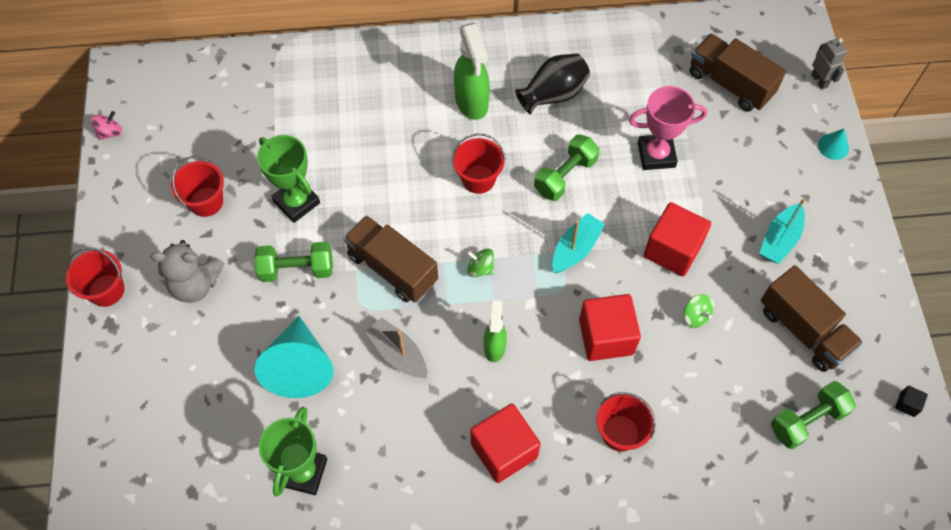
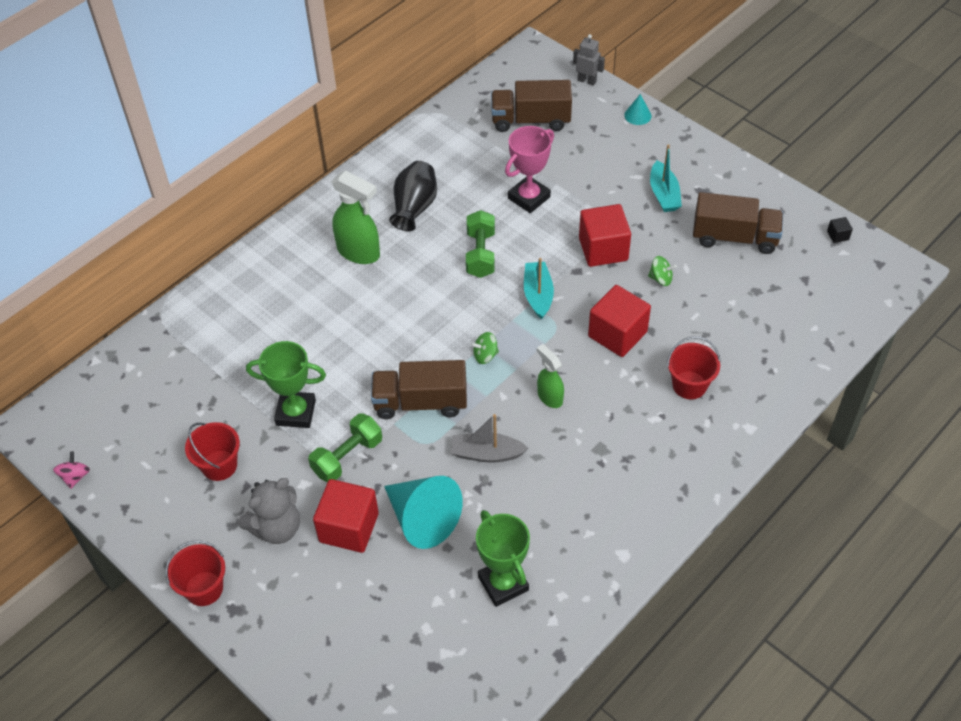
camera: 40 degrees left, 10 degrees down
(478, 179) = (420, 299): red bucket -> none
(504, 450) = (626, 456): red cube -> red cube (349, 527)
(807, 420) = (792, 289): green dumbbell -> none

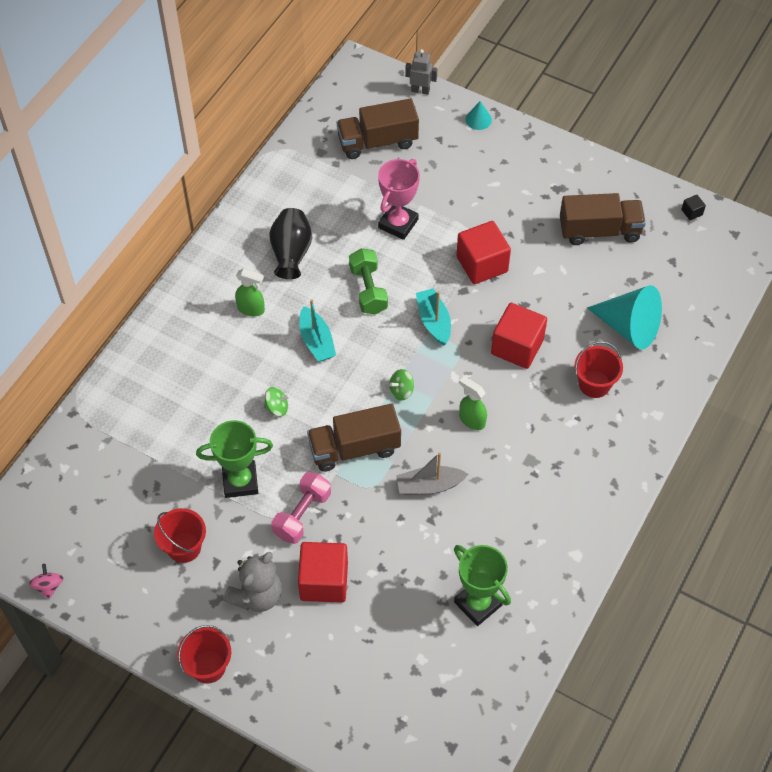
camera: 15 degrees left, 5 degrees up
(347, 457) = (302, 515): green dumbbell -> pink dumbbell
(359, 252) = (251, 309): green spray bottle -> green spray bottle, size x0.61
(423, 519) = (389, 559): turquoise cone -> turquoise cone (629, 327)
(661, 279) = (542, 284): green spinning top -> green spinning top (277, 408)
(664, 194) = (524, 198): turquoise boat -> turquoise boat (316, 341)

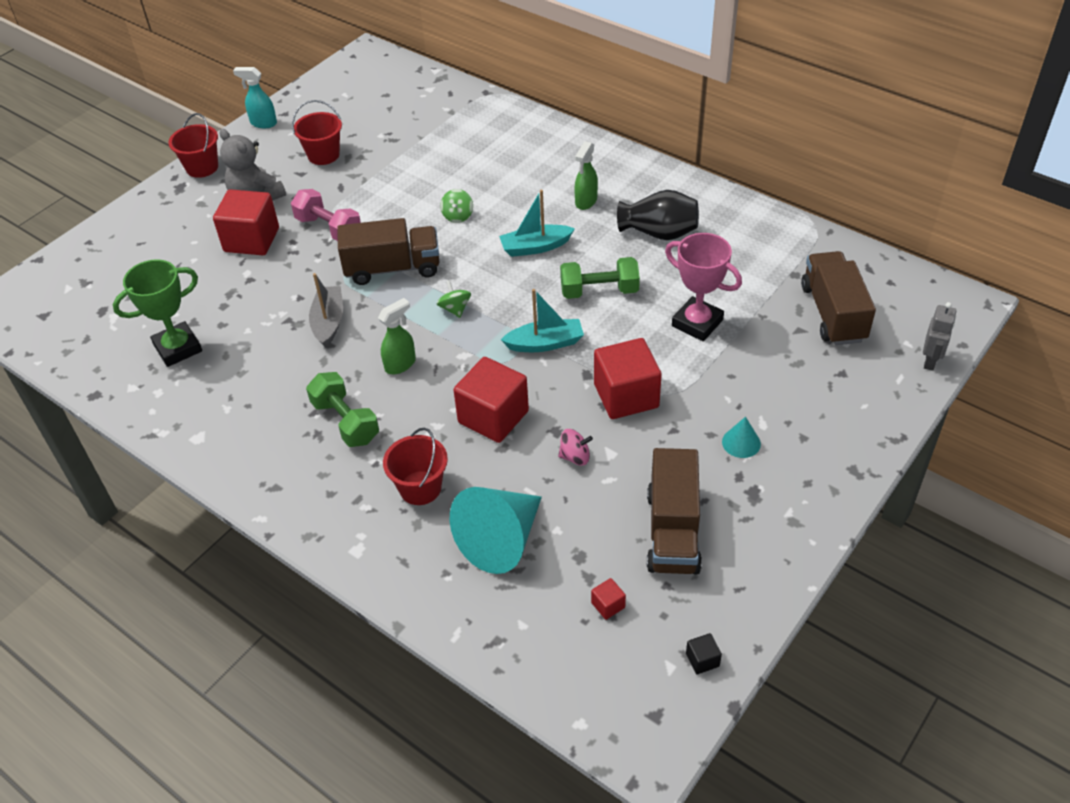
camera: 100 degrees right, 10 degrees down
(49, 586) = (316, 84): pink spinning top -> pink spinning top (575, 457)
(126, 624) = (263, 123): none -> turquoise spray bottle
(240, 481) = (380, 189): green trophy -> none
(354, 448) = (392, 268): brown truck -> brown truck turned 90 degrees clockwise
(478, 119) = (881, 417): turquoise cone -> turquoise cone (741, 442)
(540, 447) = (345, 421): none -> green dumbbell
(665, 262) = (608, 605): none -> red cube

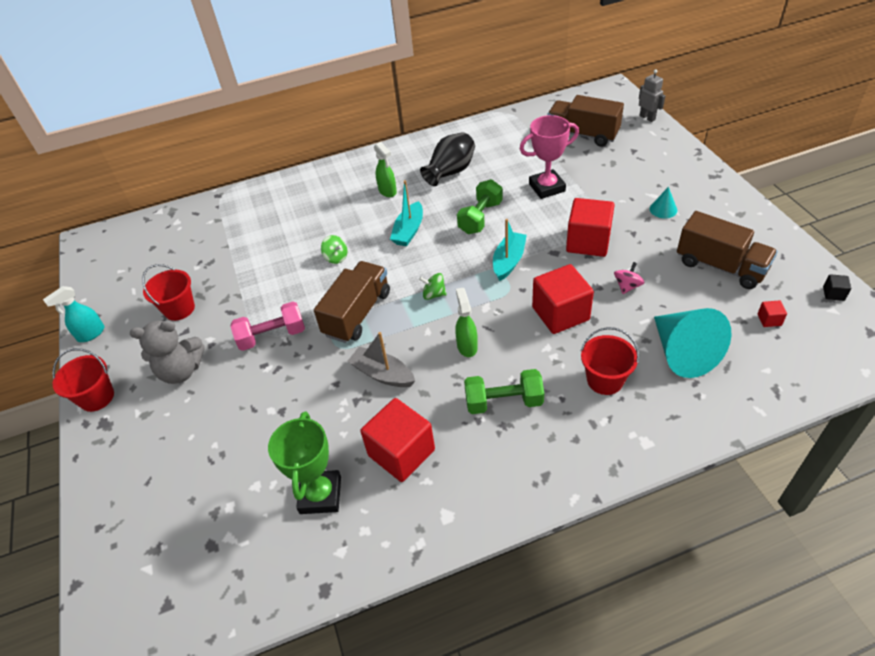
camera: 55 degrees left, 0 degrees up
(251, 240) = (232, 392): red cube -> red cube (401, 453)

